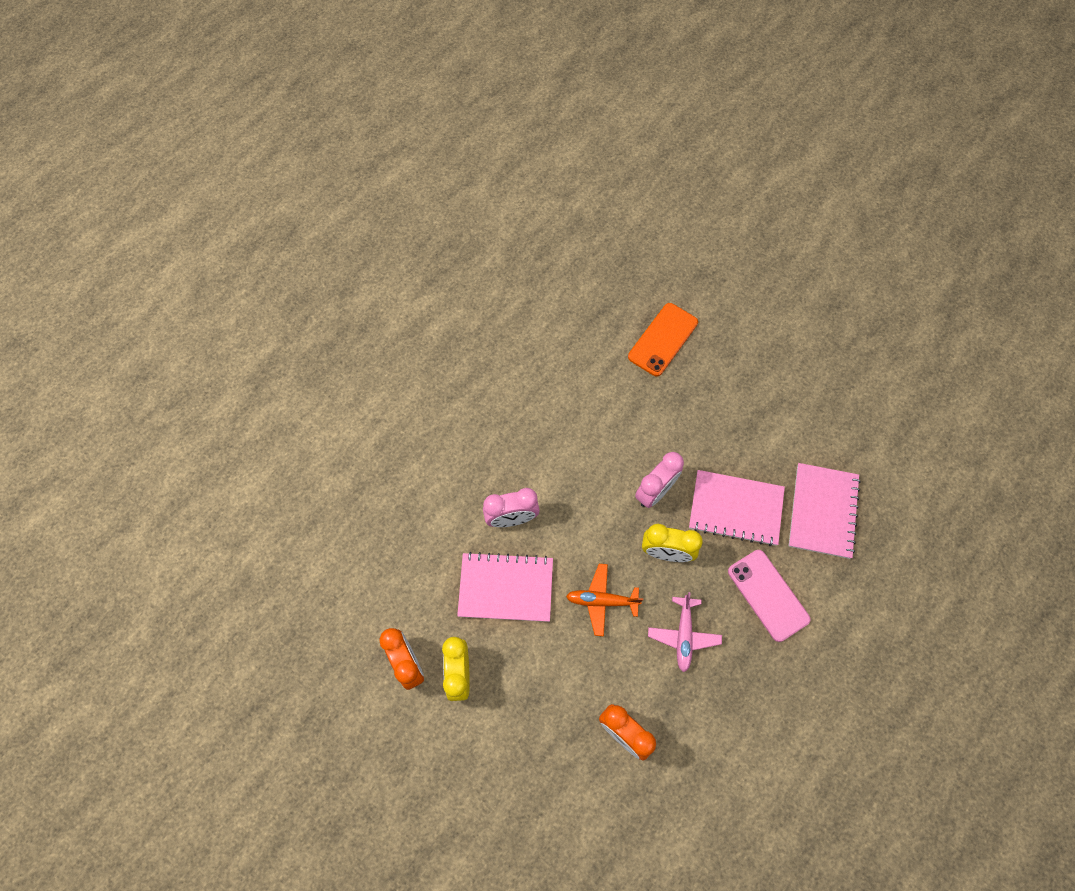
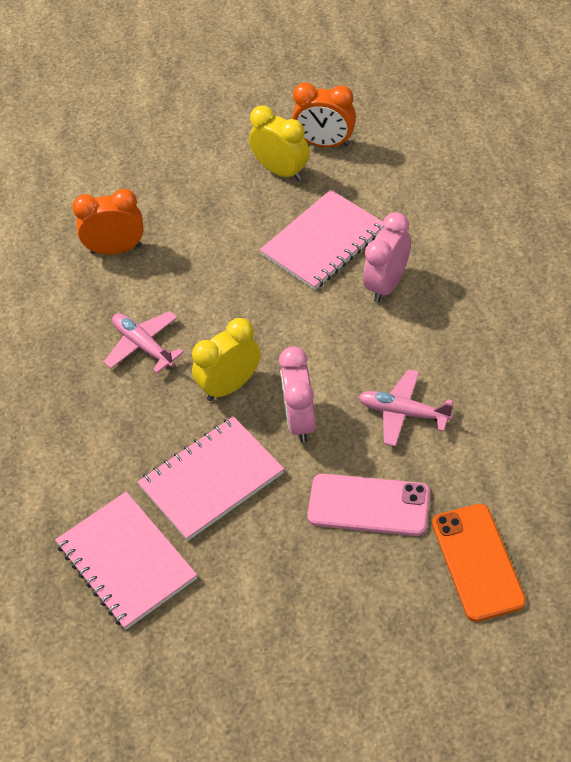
camera: 135 degrees right, 15 degrees down
(602, 438) = (403, 413): none -> pink plane
(602, 601) = (238, 304): orange plane -> none
(768, 595) = (104, 441): pink phone -> pink phone (368, 505)

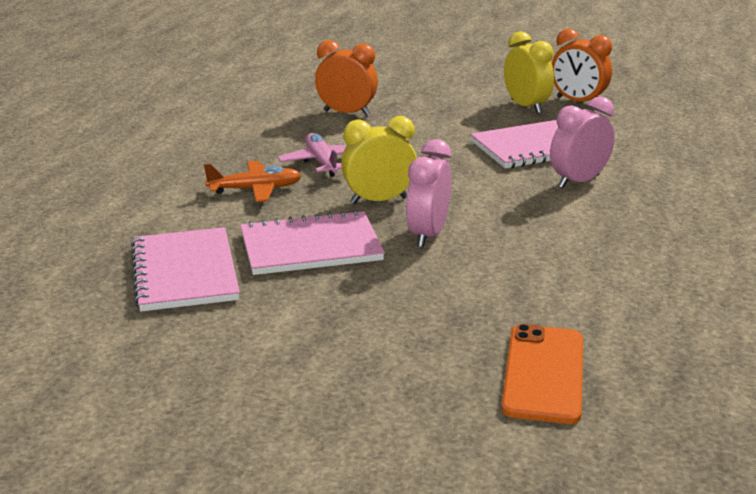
camera: 20 degrees right, 25 degrees down
(109, 415) = (255, 190): none -> orange plane
(368, 505) = (453, 303): pink phone -> none
(403, 413) = (536, 256): pink plane -> none

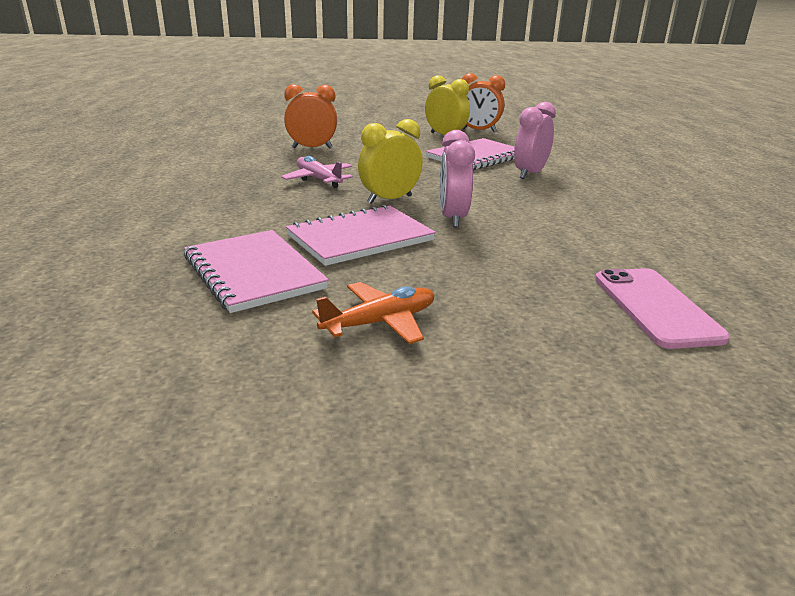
camera: 20 degrees left, 0 degrees up
(255, 190) = (274, 202): orange plane -> orange plane (380, 322)
(544, 374) = (655, 307): orange phone -> pink phone

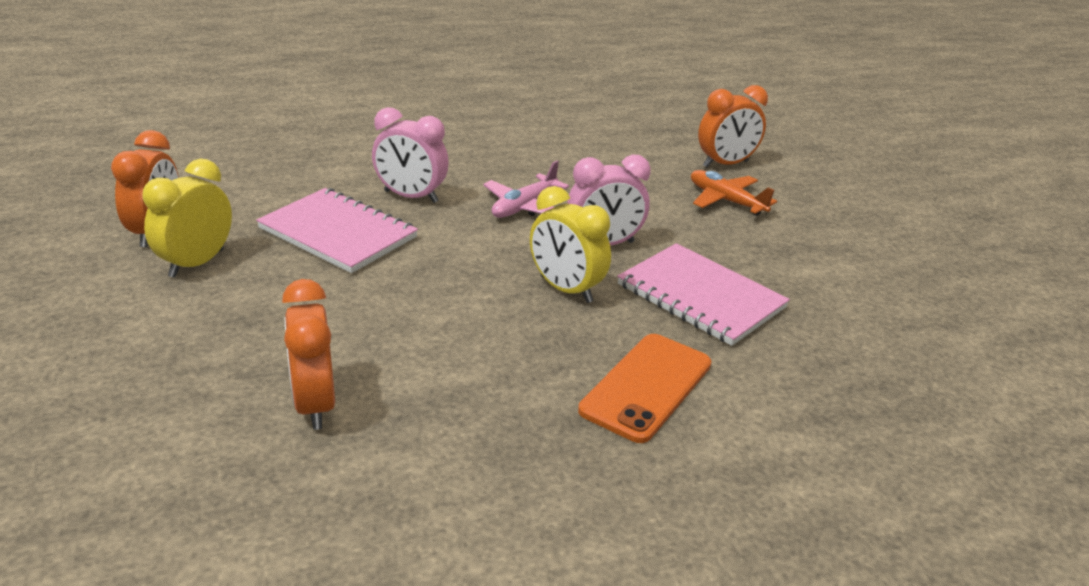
camera: 105 degrees left, 5 degrees up
(253, 272) = (835, 349): pink notebook -> none
(267, 205) = (646, 387): none -> orange phone
(318, 179) = (509, 361): pink plane -> pink plane (524, 207)
(380, 322) = (852, 268): orange plane -> orange plane (726, 201)
(655, 307) = (725, 164): pink phone -> orange clock

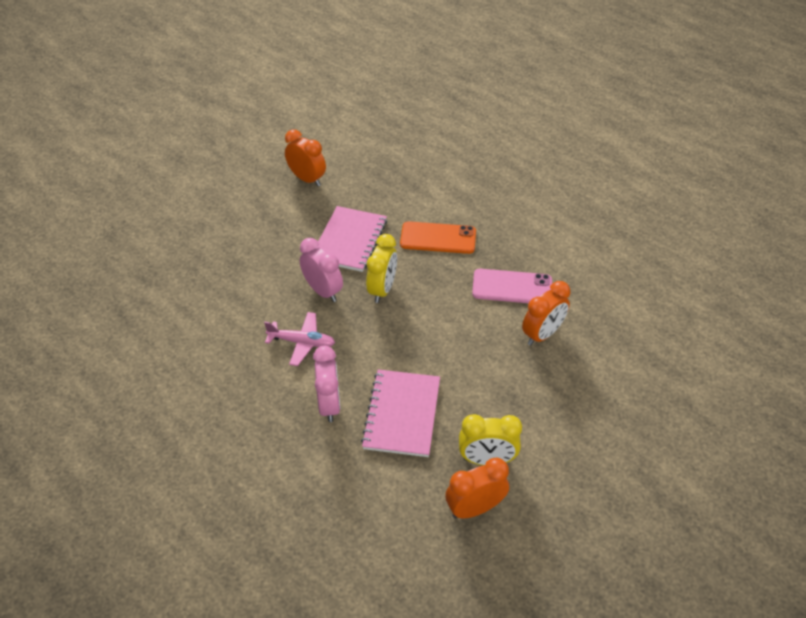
camera: 115 degrees left, 15 degrees up
(451, 421) = (512, 287): none -> pink phone
(725, 164) = (169, 270): orange clock -> orange clock (307, 179)
(726, 201) = (228, 257): orange plane -> none

